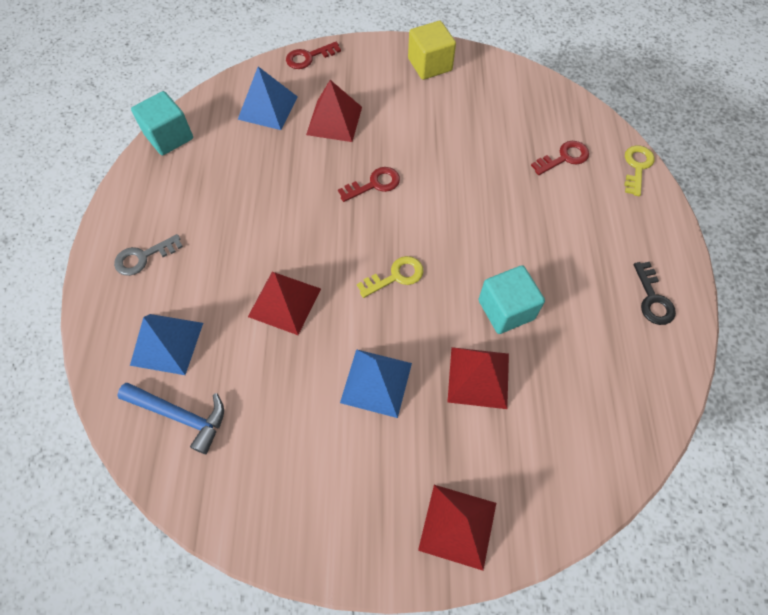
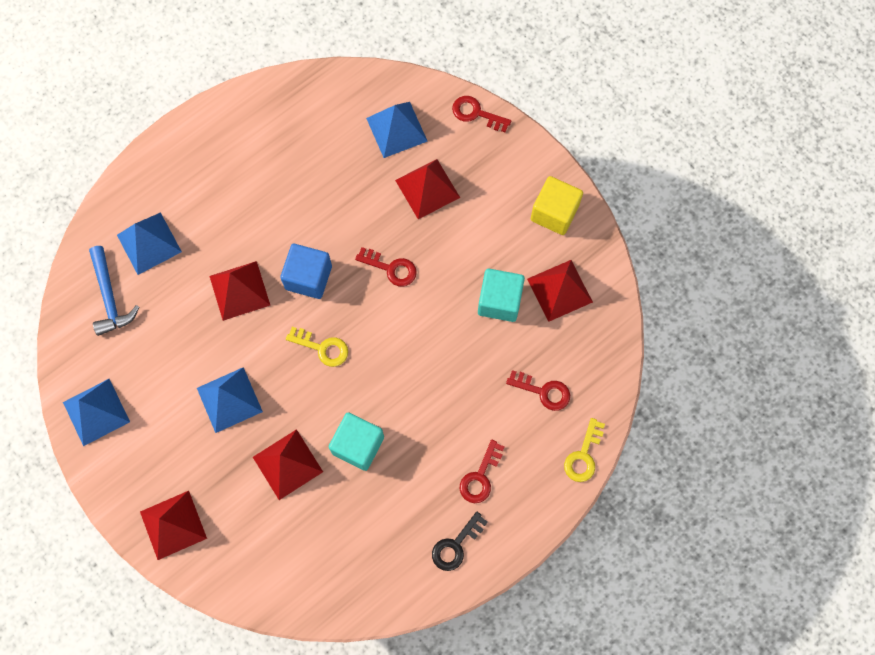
camera: 50 degrees right, 10 degrees up
(144, 257) = (197, 167): grey key -> none
(169, 137) = (307, 86): turquoise cube -> turquoise cube (499, 301)
(279, 516) = (96, 412): none -> blue pyramid
(325, 244) = (308, 277): none -> blue cube
(492, 98) = (560, 290): none -> red pyramid
(604, 242) = (480, 476): none -> red key
(637, 167) = (583, 455): yellow key -> yellow key turned 135 degrees clockwise

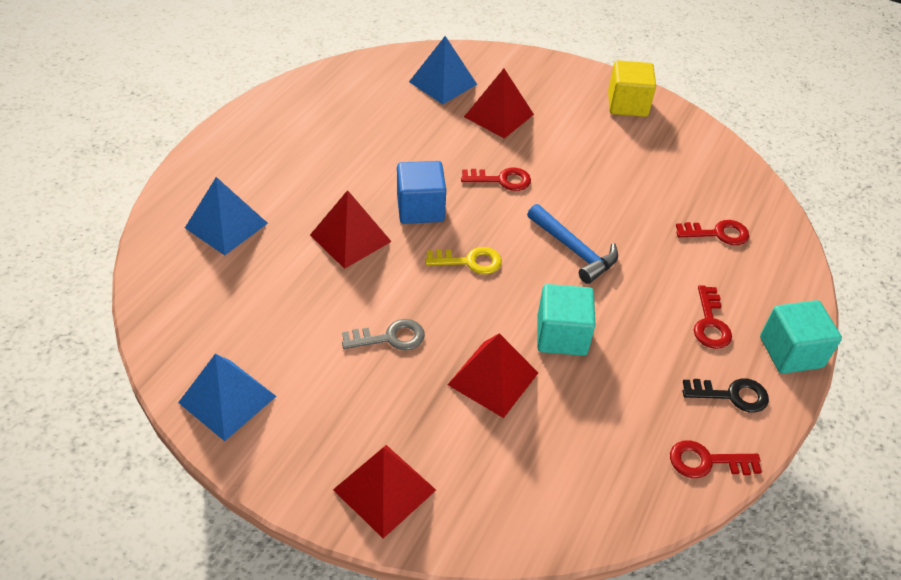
camera: 25 degrees left, 25 degrees down
(110, 297) = (199, 283): blue hammer -> blue hammer (574, 250)
(229, 400) = (390, 337): blue pyramid -> grey key
(456, 545) = (731, 395): black key -> black key turned 105 degrees counterclockwise
(476, 113) = (510, 57): red key -> red key (707, 461)
(499, 301) = (624, 177): turquoise cube -> turquoise cube (791, 352)
(560, 290) = (673, 155): red pyramid -> none
(583, 455) = (796, 273): yellow key -> none

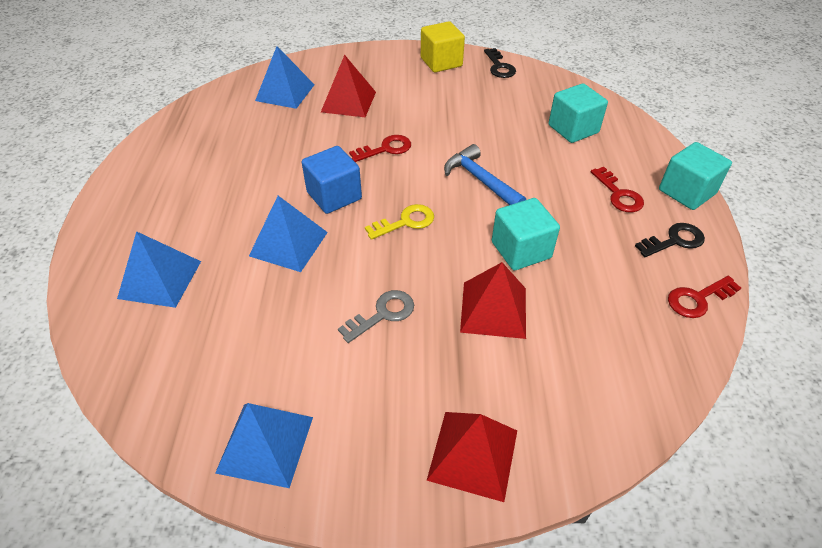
camera: 25 degrees left, 0 degrees up
(350, 238) = (289, 244): red pyramid -> blue pyramid
(574, 250) = (481, 180): blue hammer -> blue hammer turned 150 degrees counterclockwise
(689, 132) = (499, 66): none -> black key
(717, 233) = (573, 129): red key -> turquoise cube

